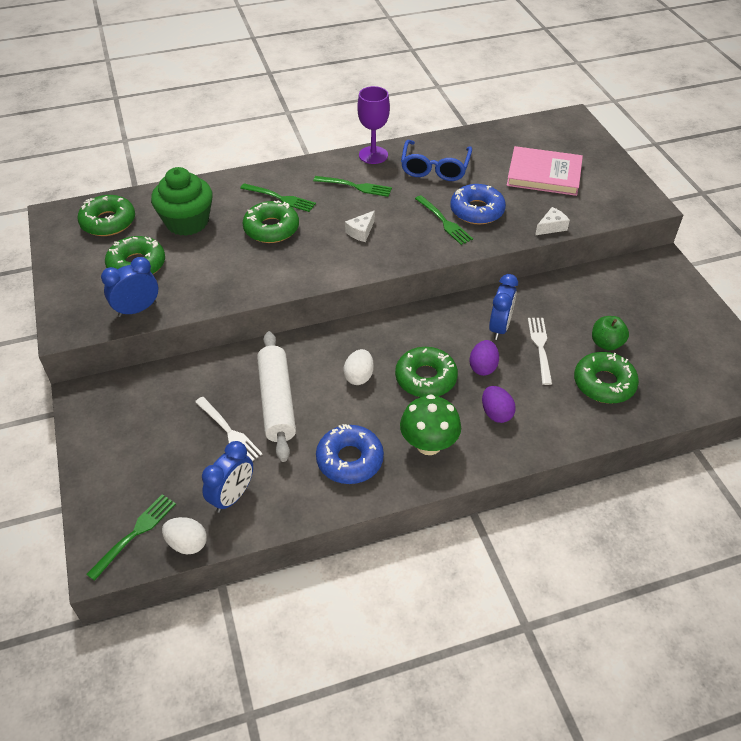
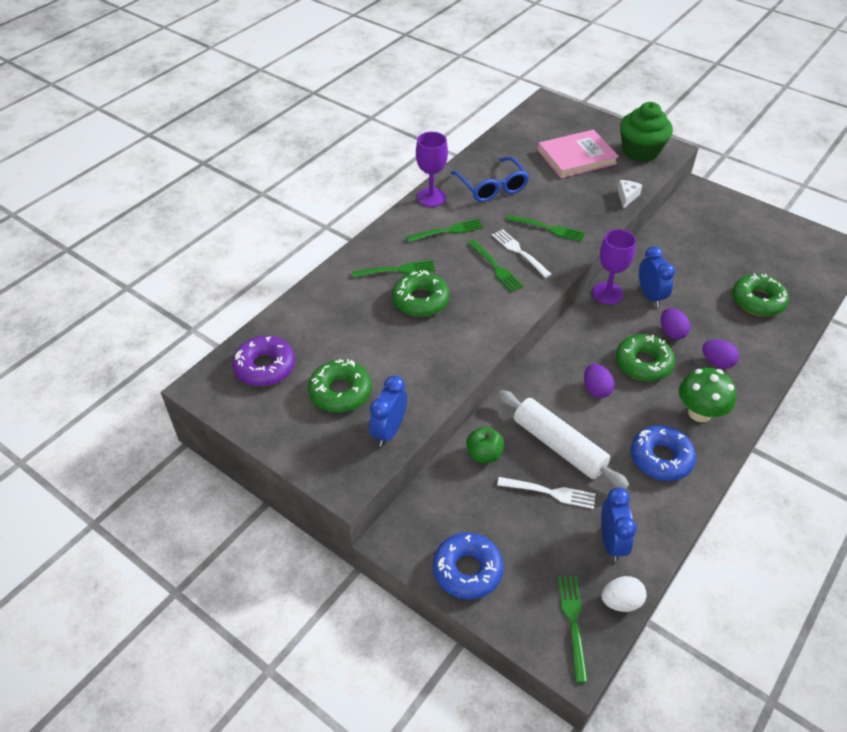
camera: 35 degrees left, 0 degrees up
(108, 222) = (265, 367): green donut -> purple donut
(187, 222) = (340, 330): green cupcake -> green cupcake (640, 151)
(359, 376) = (596, 389): white egg -> purple egg
(361, 232) = (496, 267): white cheese -> green fork
(461, 306) = (607, 293): none -> purple goblet
(477, 211) = (562, 208): blue donut -> blue donut (467, 570)
(540, 347) = (691, 296): white fork -> white fork (519, 252)
(606, 343) = (729, 270): green apple -> green apple (484, 454)

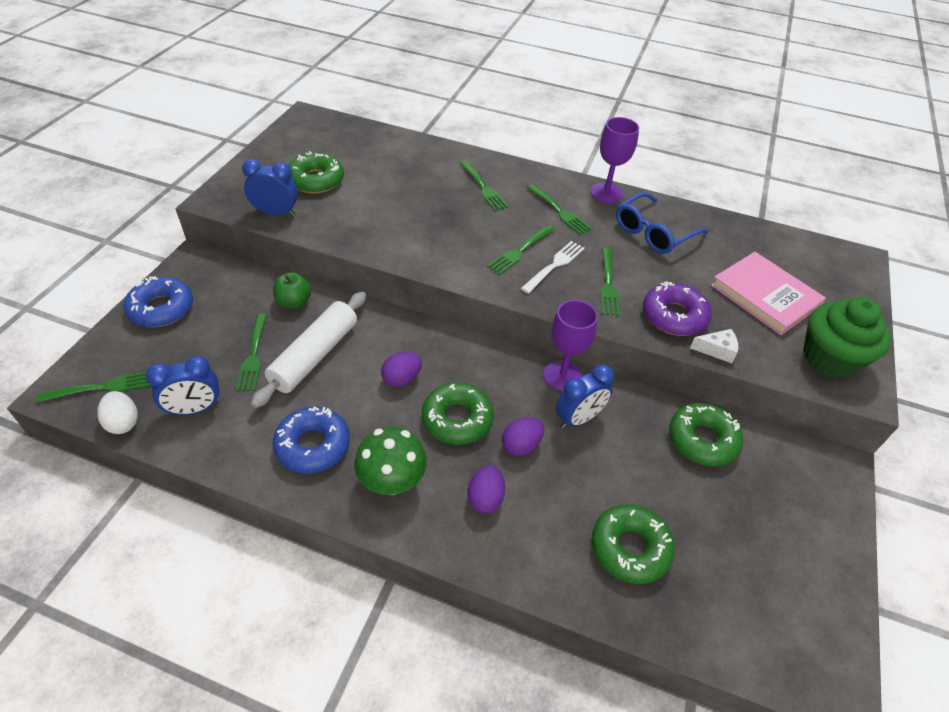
camera: 70 degrees right, 0 degrees up
(265, 367) = (334, 139): purple donut -> purple donut (674, 316)
(420, 300) = (447, 208): green donut -> green donut (702, 440)
(550, 492) = (253, 355): white fork -> green fork

